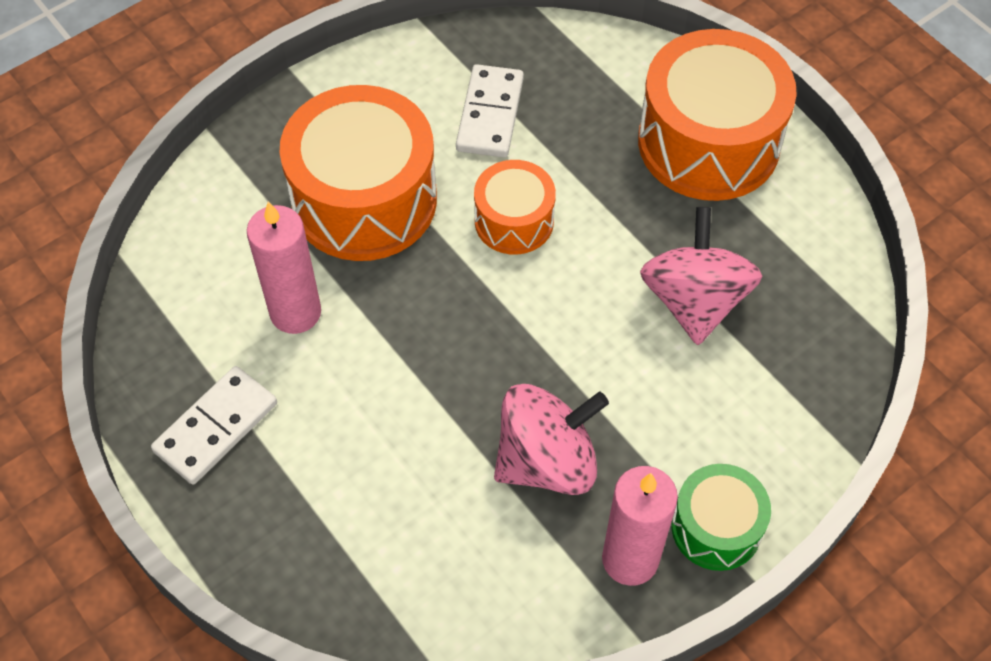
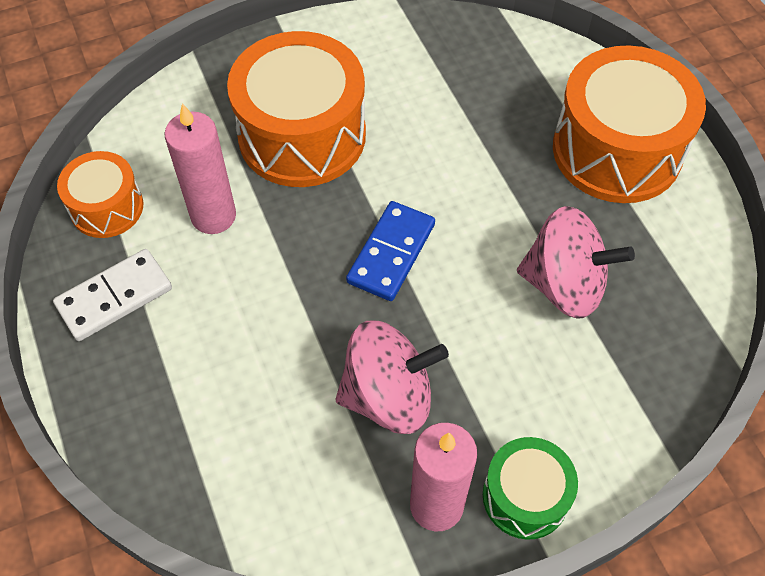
camera: 15 degrees right, 0 degrees up
(490, 114) = (431, 87): white domino -> none
(503, 309) = (391, 253): none -> blue domino
(514, 221) = (424, 180): orange drum -> orange drum (107, 207)
(694, 301) = (564, 285): pink spinning top -> pink spinning top turned 90 degrees clockwise

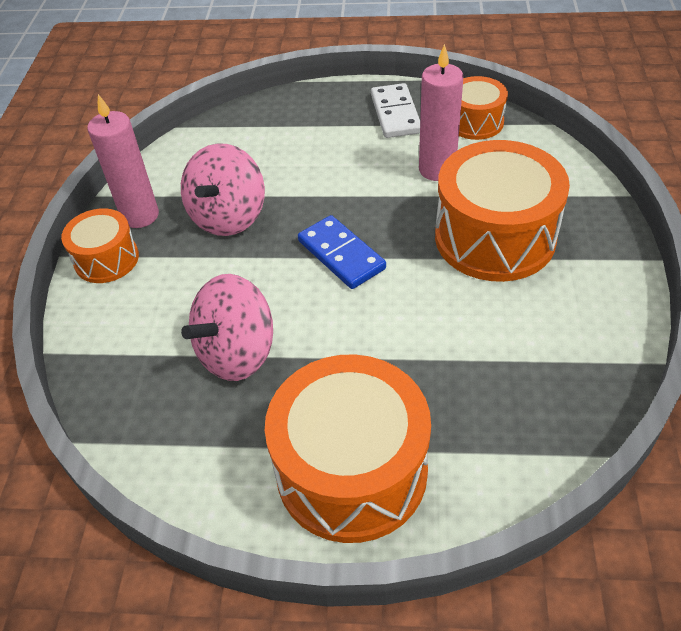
camera: 120 degrees right, 10 degrees down
(525, 496) = (106, 259): green drum -> orange drum

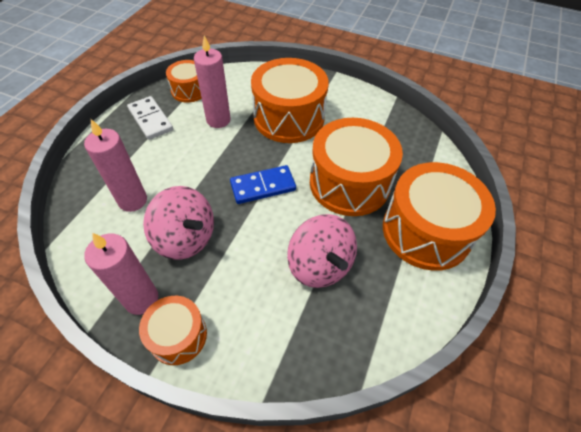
camera: 75 degrees left, 5 degrees up
(261, 155) = (133, 200): none -> pink candle
(395, 114) = (150, 120): white domino -> white domino turned 45 degrees clockwise
(400, 347) = (349, 183): none -> orange drum

